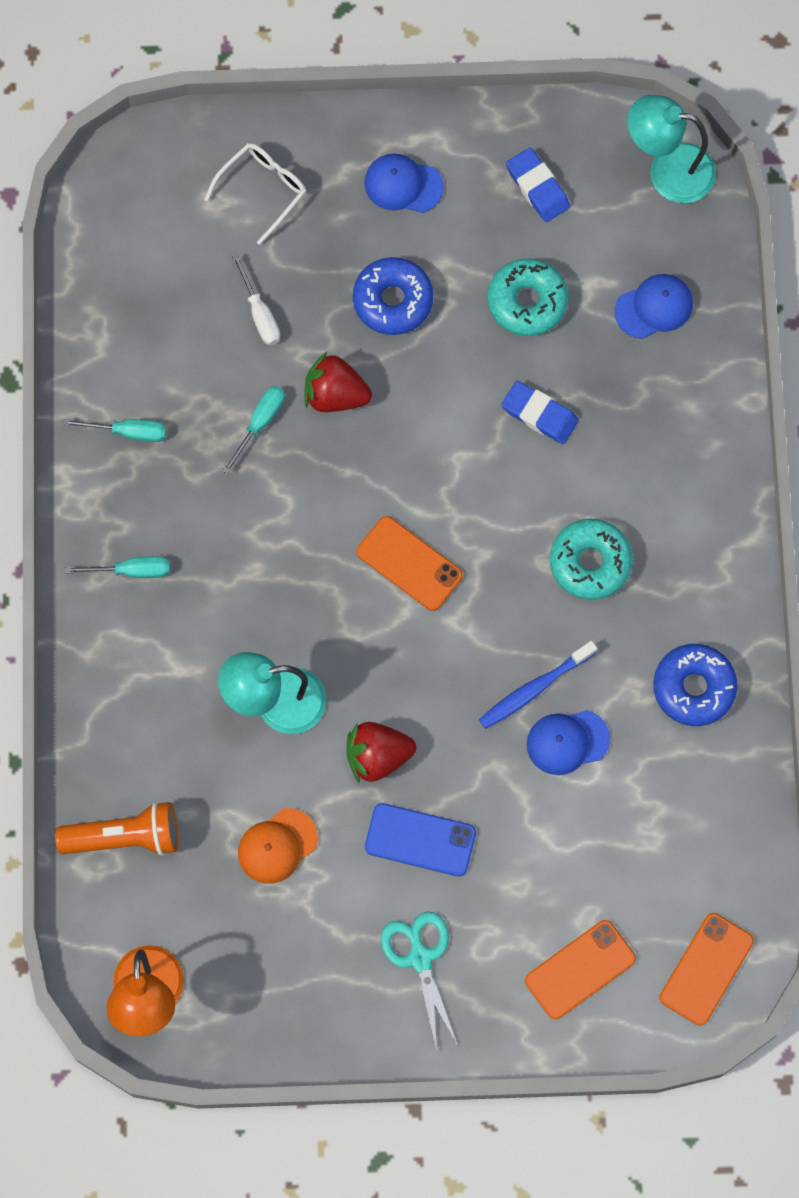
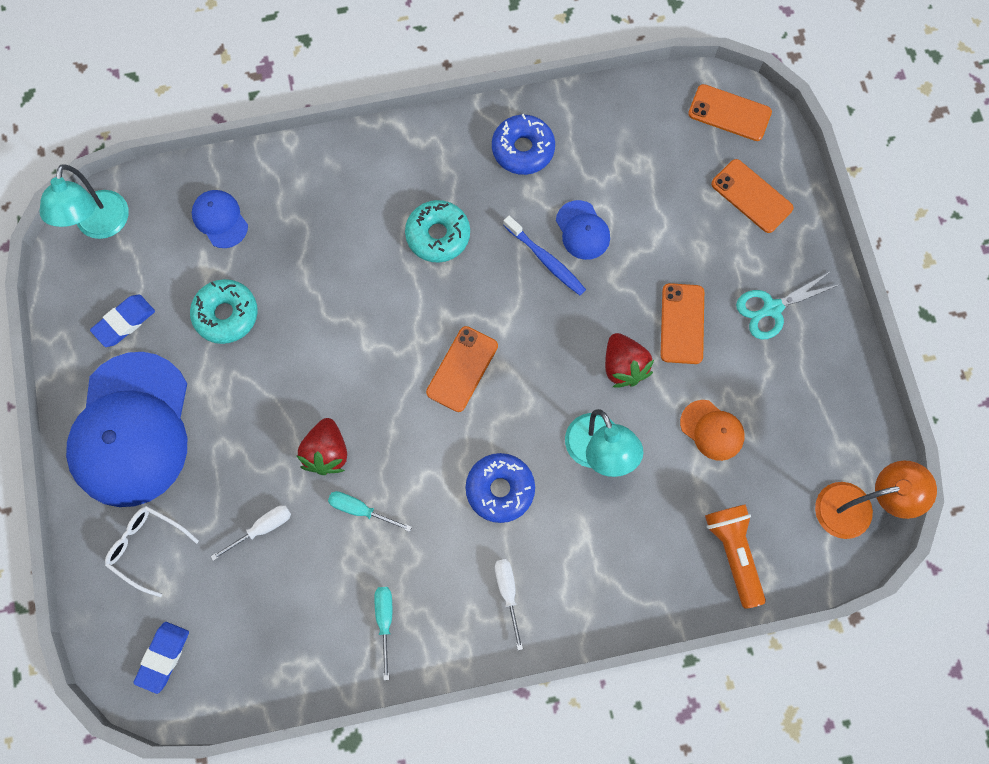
camera: 100 degrees left, 0 degrees up
(131, 570) = (508, 593): turquoise screwdriver -> white screwdriver
(393, 300) = (237, 420): blue donut -> blue donut (500, 489)
(403, 185) = (131, 430): blue cap -> blue cap, size x2.31
(420, 840) = (682, 323): blue phone -> orange phone
(539, 414) = (322, 290): blue eraser -> blue eraser (163, 657)

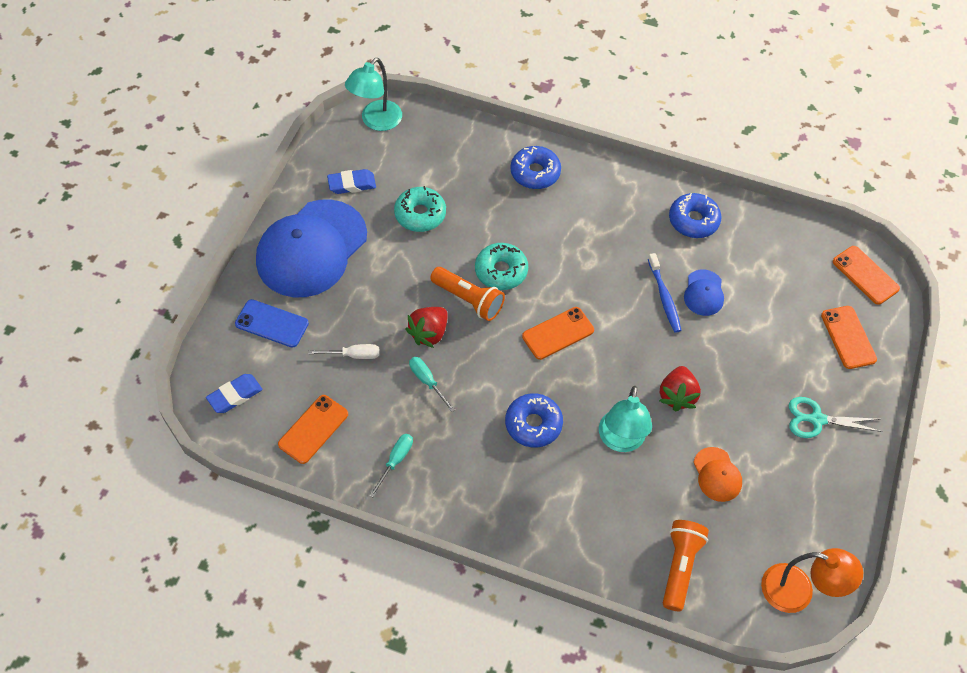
camera: 30 degrees right, 15 degrees down
(147, 547) = (272, 324): white glasses -> blue phone
(220, 219) = (455, 157): blue cap -> none
(320, 188) = (535, 173): none -> blue donut
(344, 387) = (468, 300): none -> orange flashlight
(438, 235) = (597, 242): turquoise donut -> turquoise donut (501, 271)
(508, 593) = (493, 494): white screwdriver -> none
(682, 323) = (739, 392): orange phone -> orange phone (313, 429)

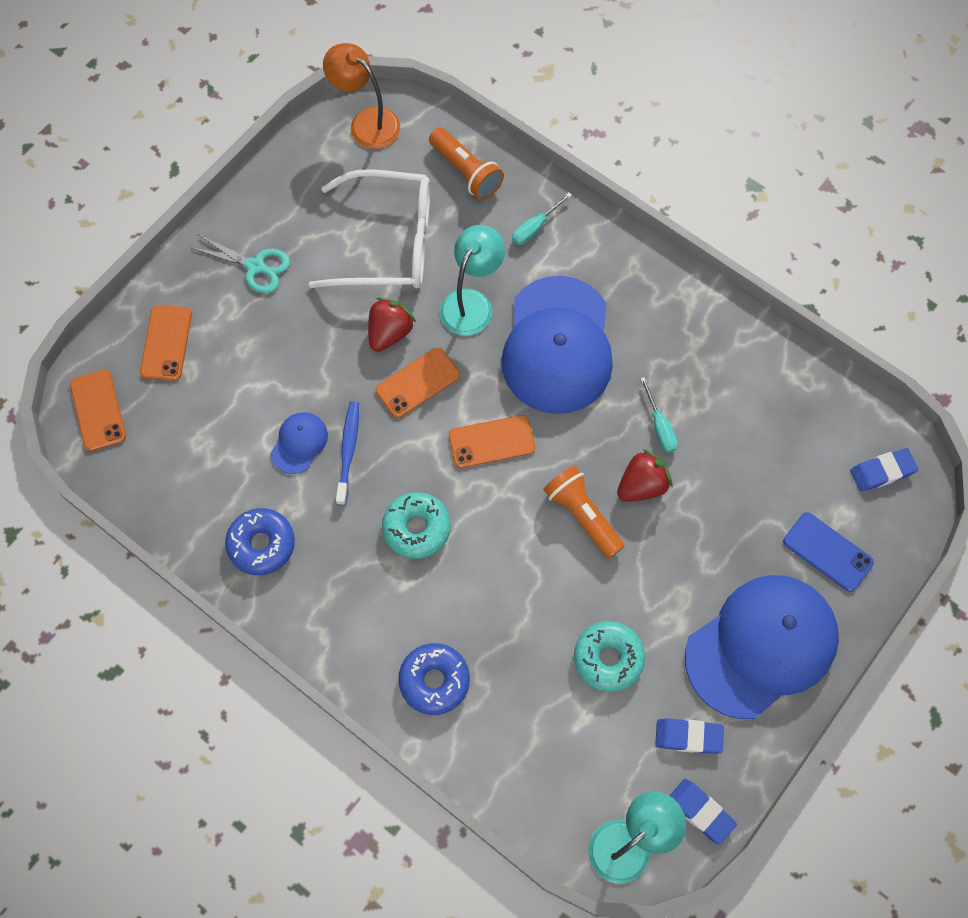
camera: 160 degrees left, 10 degrees up
(313, 429) = (799, 407): orange phone -> orange phone (418, 383)
(334, 147) = (700, 812): none -> blue eraser
(353, 355) = (737, 483): white screwdriver -> none
(395, 461) = (717, 348): turquoise screwdriver -> turquoise screwdriver (535, 227)
(501, 271) = (530, 543): turquoise donut -> turquoise donut (416, 528)
(533, 424) = (557, 345): blue donut -> blue cap
(680, 567) = (466, 172): orange flashlight -> orange flashlight turned 75 degrees counterclockwise
(717, 474) = (388, 242): orange cap -> white glasses

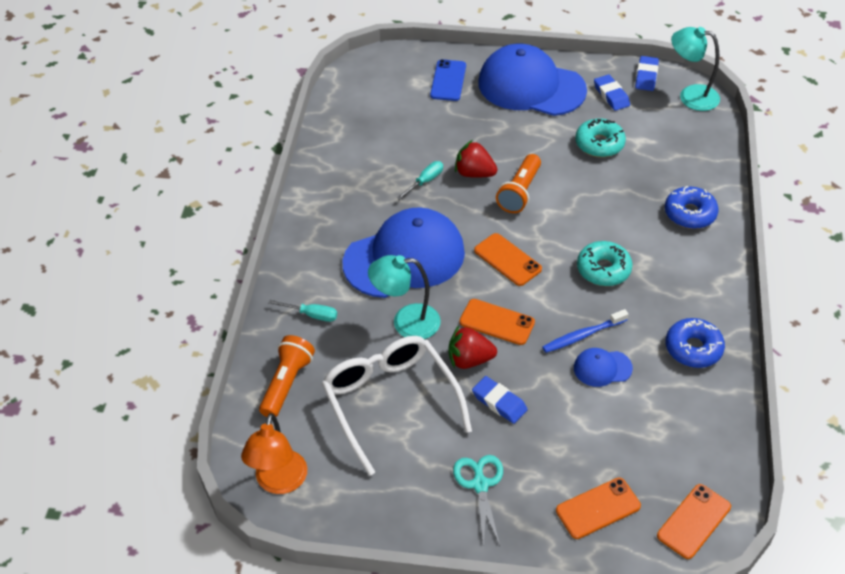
camera: 120 degrees left, 20 degrees down
(882, 472) = (375, 76): blue eraser -> blue eraser (499, 402)

